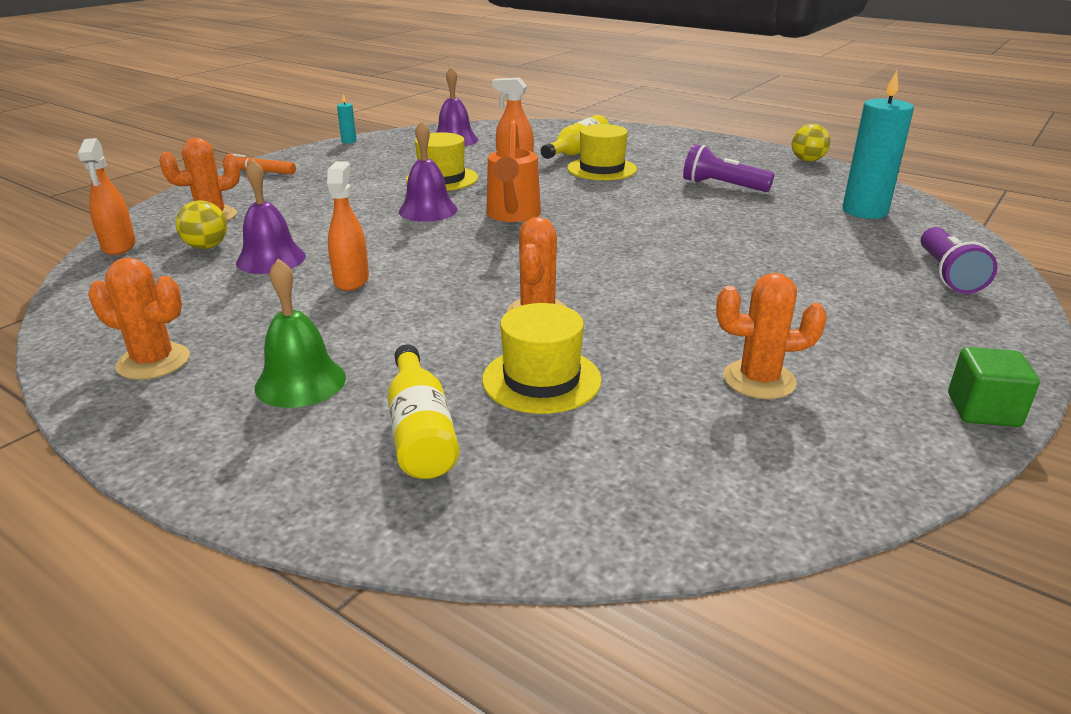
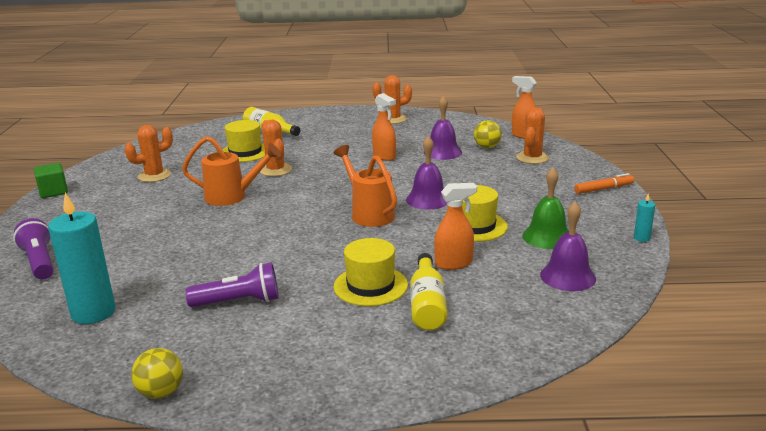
camera: 145 degrees right, 5 degrees down
(300, 382) = (331, 129): green bell -> green bell (547, 237)
(648, 287) = (232, 197): none -> orange watering can

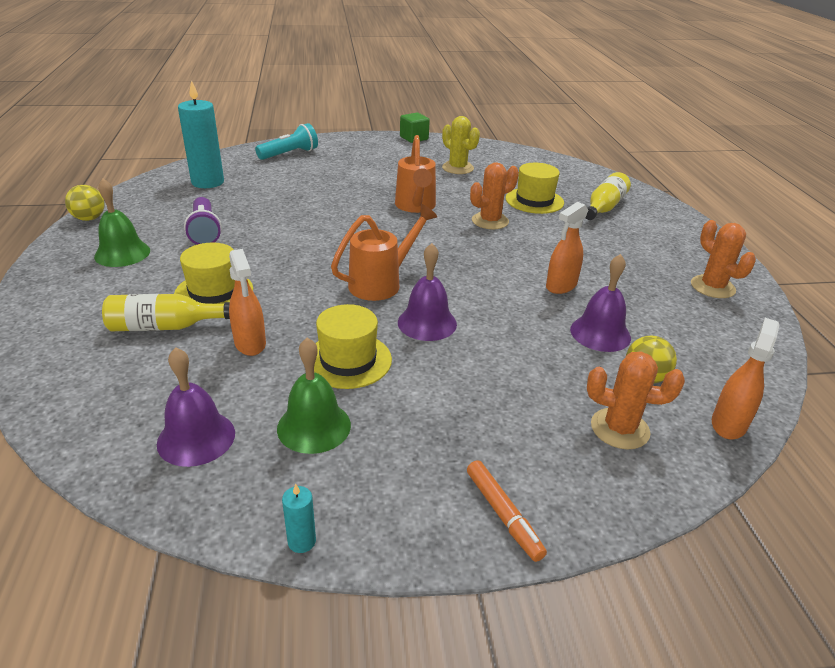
camera: 80 degrees right, 10 degrees up
(40, 262) = (290, 154): purple flashlight -> turquoise flashlight
(154, 176) = (457, 168): orange cactus -> yellow cactus
(274, 350) = (122, 253): none -> green bell

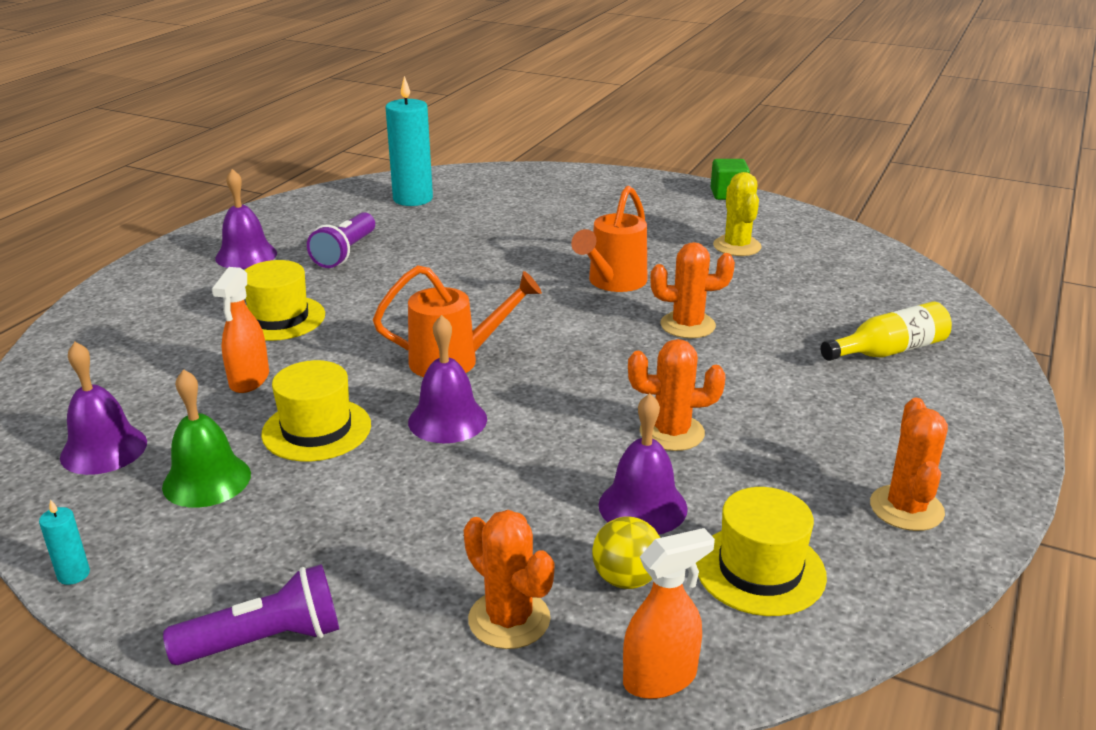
camera: 35 degrees right, 5 degrees down
(89, 218) = (258, 212): yellow ball -> none
(122, 253) = (246, 255): green bell -> purple bell
(165, 326) = (198, 339): yellow bottle -> none
(290, 154) = (542, 184): turquoise flashlight -> none
(503, 514) = (266, 640): orange marker -> purple flashlight
(534, 201) = (790, 315): yellow hat -> yellow hat (760, 570)
(561, 286) = (672, 433): orange spray bottle -> orange cactus

